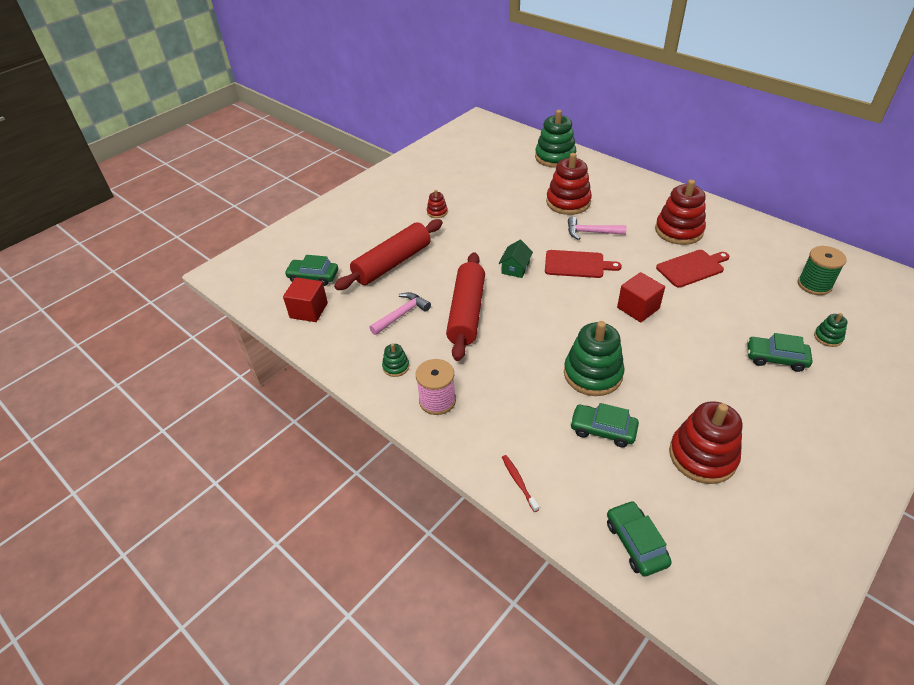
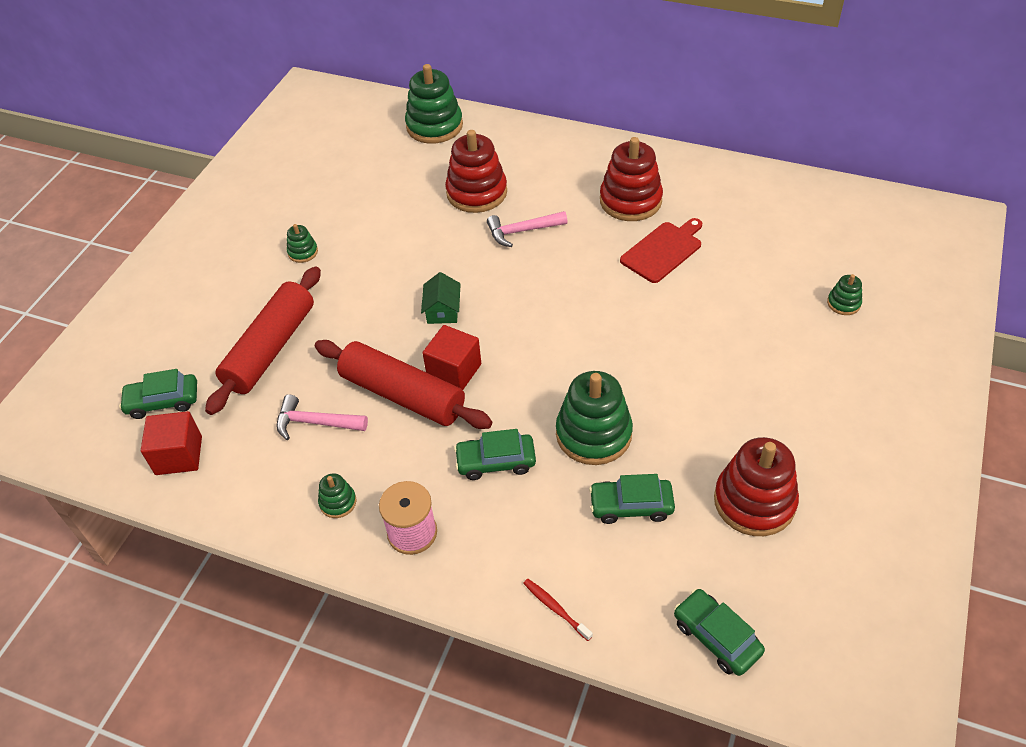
camera: 20 degrees left, 5 degrees up
(402, 314) = (315, 423): pink hammer -> pink hammer turned 105 degrees counterclockwise
(437, 212) = (303, 252): red stacking toy -> green stacking toy
(467, 313) = (403, 395): red rolling pin -> red rolling pin turned 45 degrees counterclockwise
(577, 264) = (520, 284): red cutting board -> none
(638, 308) = (617, 326): red cube -> red cube (454, 371)
(775, 358) = (795, 348): green car -> green car (496, 461)
(814, 285) = (809, 236): green spool -> none

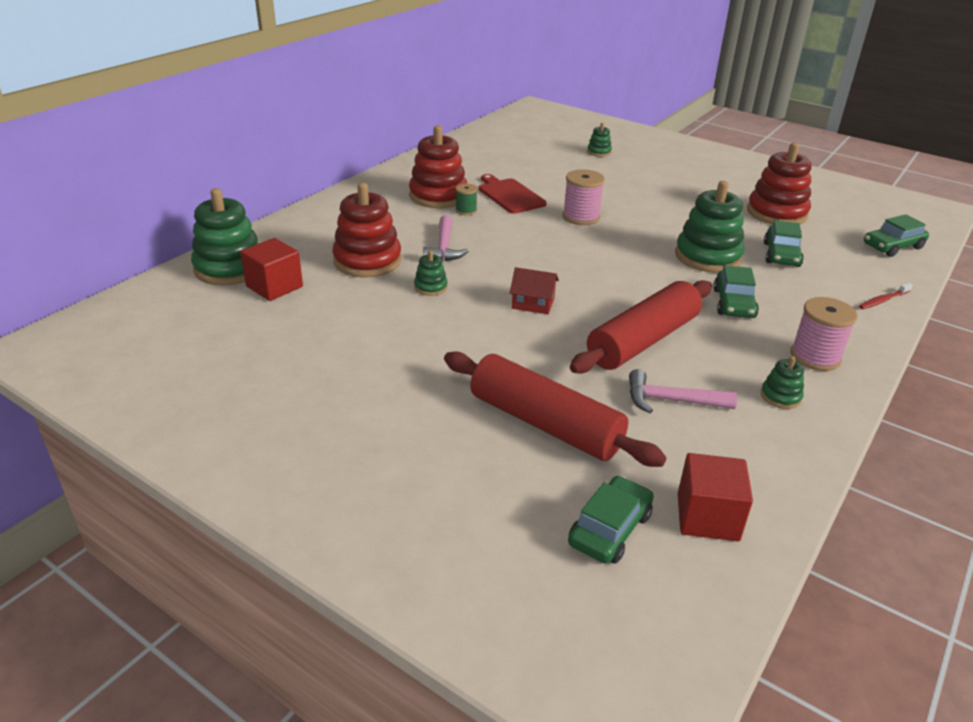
camera: 80 degrees left, 15 degrees down
(163, 401) = (610, 529): green car -> green car turned 150 degrees counterclockwise
(303, 252) = (385, 383): green stacking toy -> green stacking toy (430, 287)
(315, 423) = (671, 400): pink hammer -> pink hammer turned 75 degrees clockwise
(442, 310) = (533, 303): green house -> red house
(454, 371) = (619, 308): red cube -> red cube (274, 287)
(607, 227) = (466, 210): none -> green spool
(639, 315) = (581, 217): none -> pink spool

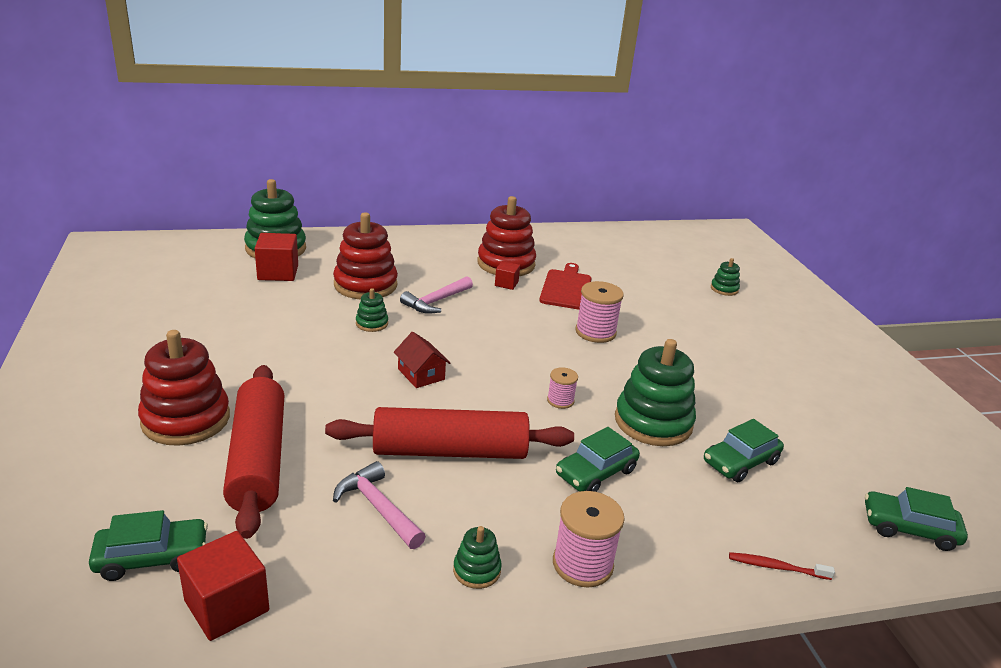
camera: 40 degrees right, 5 degrees down
(466, 210) = (506, 284): green spool -> red cube
(641, 272) = (560, 400): none -> pink spool
(776, 213) = (818, 424): red stacking toy -> red stacking toy (186, 419)

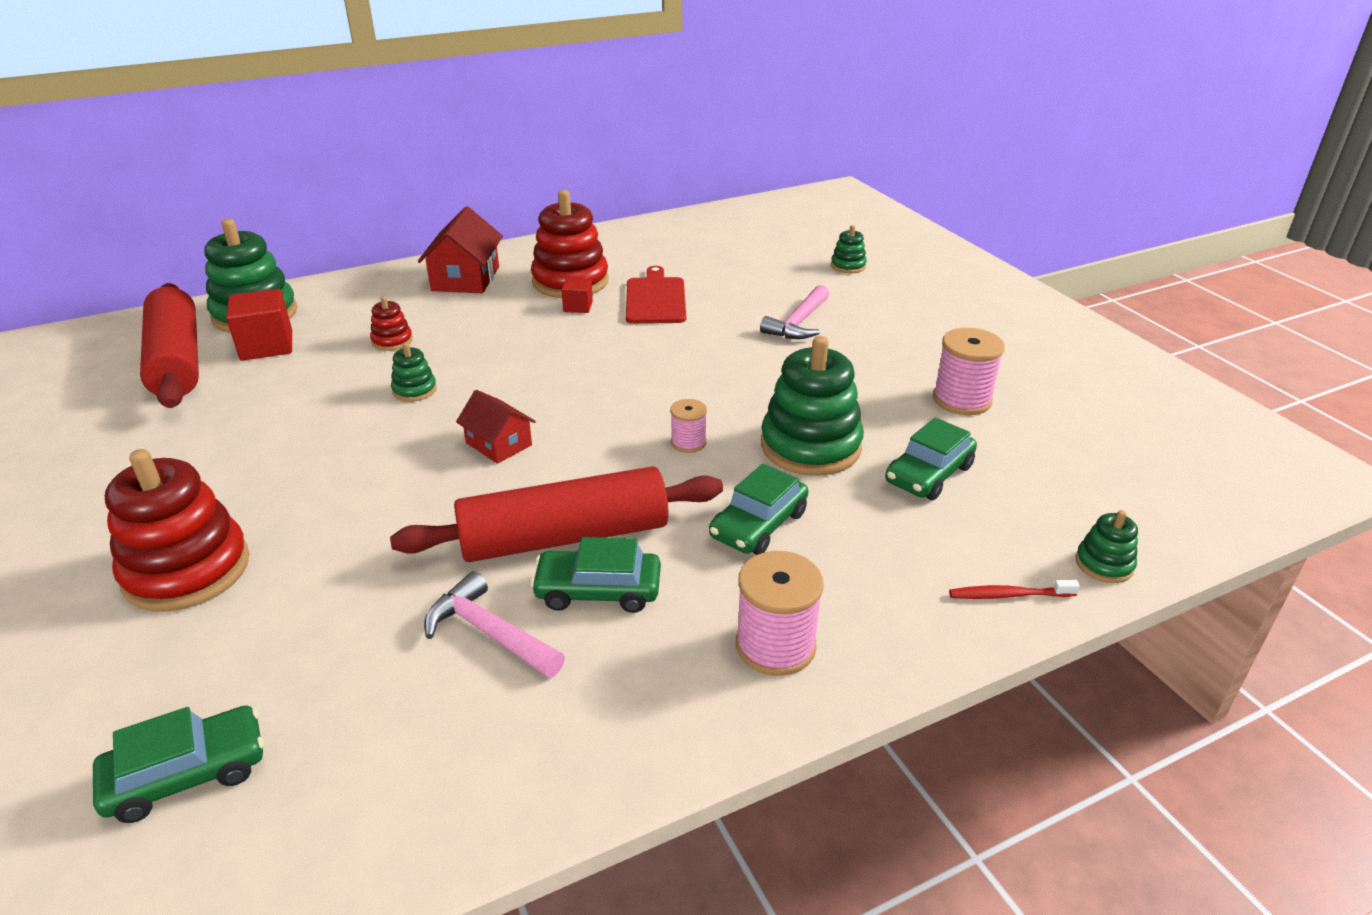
camera: 10 degrees left, 5 degrees up
(227, 606) = (314, 816): red cube -> none
(258, 459) = (305, 603): red rolling pin -> red rolling pin (177, 360)
(365, 285) = (392, 341): red stacking toy -> red stacking toy, size x0.47
(430, 248) = (465, 278): none -> red house
(436, 302) = (492, 346): pink hammer -> pink hammer (798, 323)
(477, 570) = (643, 686): green stacking toy -> green stacking toy (1104, 564)
(595, 332) = (707, 347): pink spool -> pink spool (962, 400)
(909, 528) = (1144, 513): green car -> green car (598, 590)

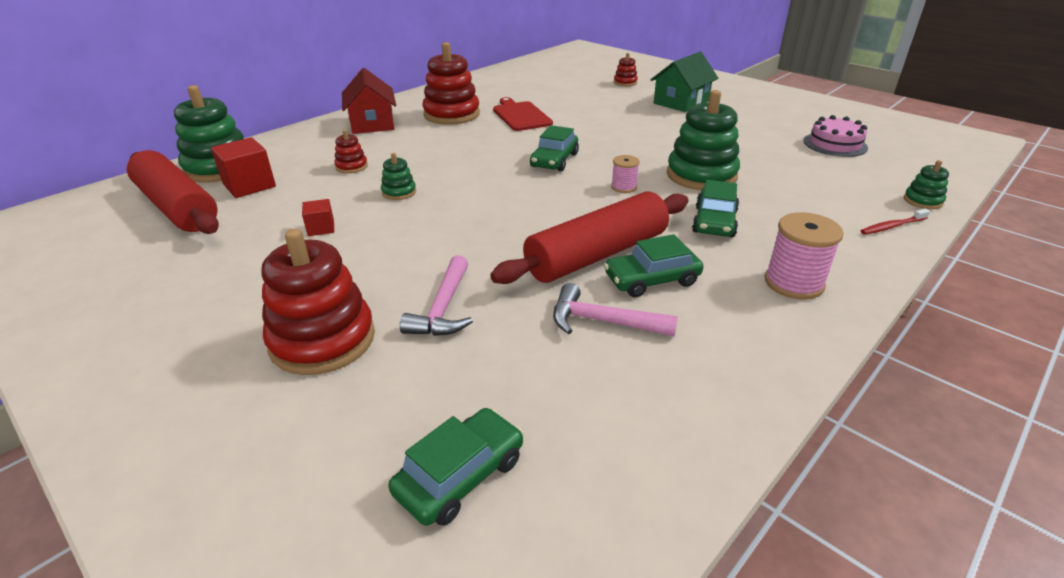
camera: 20 degrees left, 0 degrees up
(499, 444) = (495, 212): red house -> none
(578, 307) = (471, 127): red cube -> red cube (321, 228)
(798, 323) = (626, 115): pink hammer -> pink hammer (443, 309)
(848, 266) = (625, 82): green stacking toy -> red stacking toy
(898, 315) = (681, 102): none -> green house
(928, 474) = (784, 176): green car -> green car (554, 160)
(962, 400) = (762, 137): pink spool -> none
(1065, 435) = (835, 144): none -> pink cake

